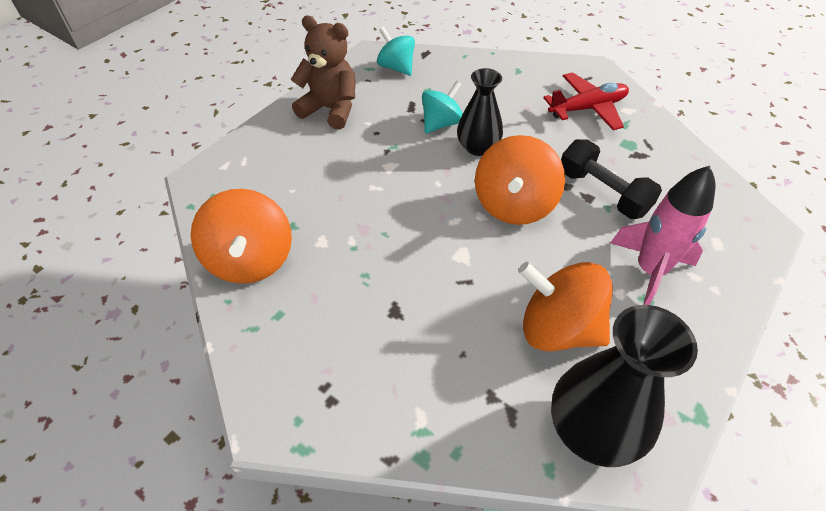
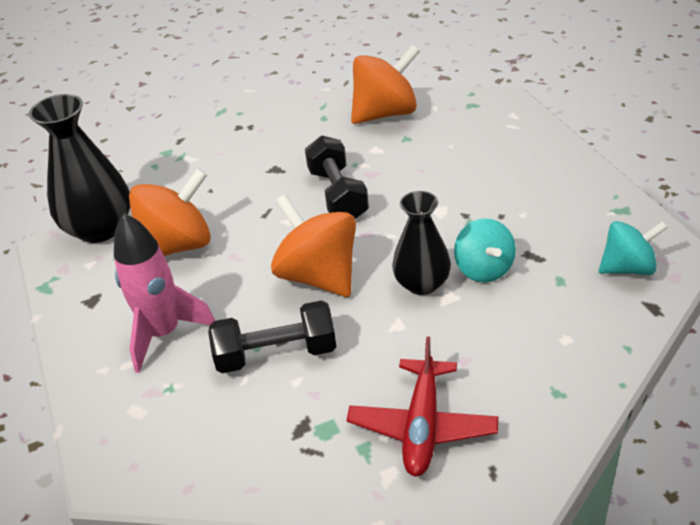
camera: 125 degrees right, 10 degrees down
(251, 260) = (385, 113): orange spinning top -> orange spinning top turned 135 degrees clockwise
(330, 109) = (564, 193): brown teddy bear -> none
(407, 239) = (338, 195): none -> black dumbbell

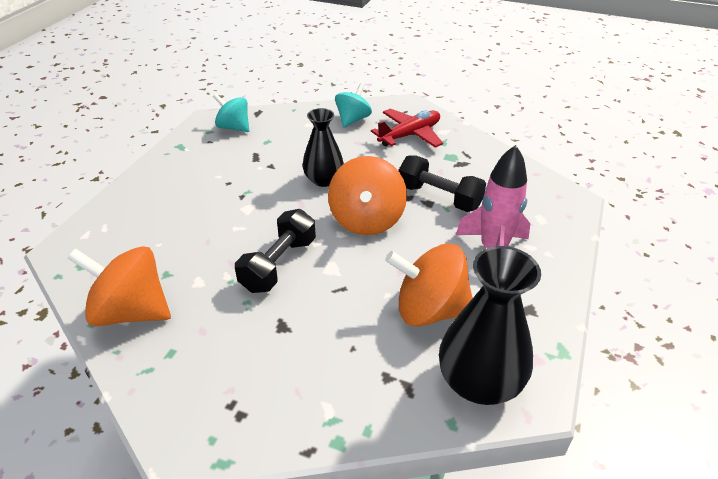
camera: 140 degrees left, 0 degrees up
(484, 269) = (286, 166): turquoise spinning top -> turquoise spinning top (353, 119)

